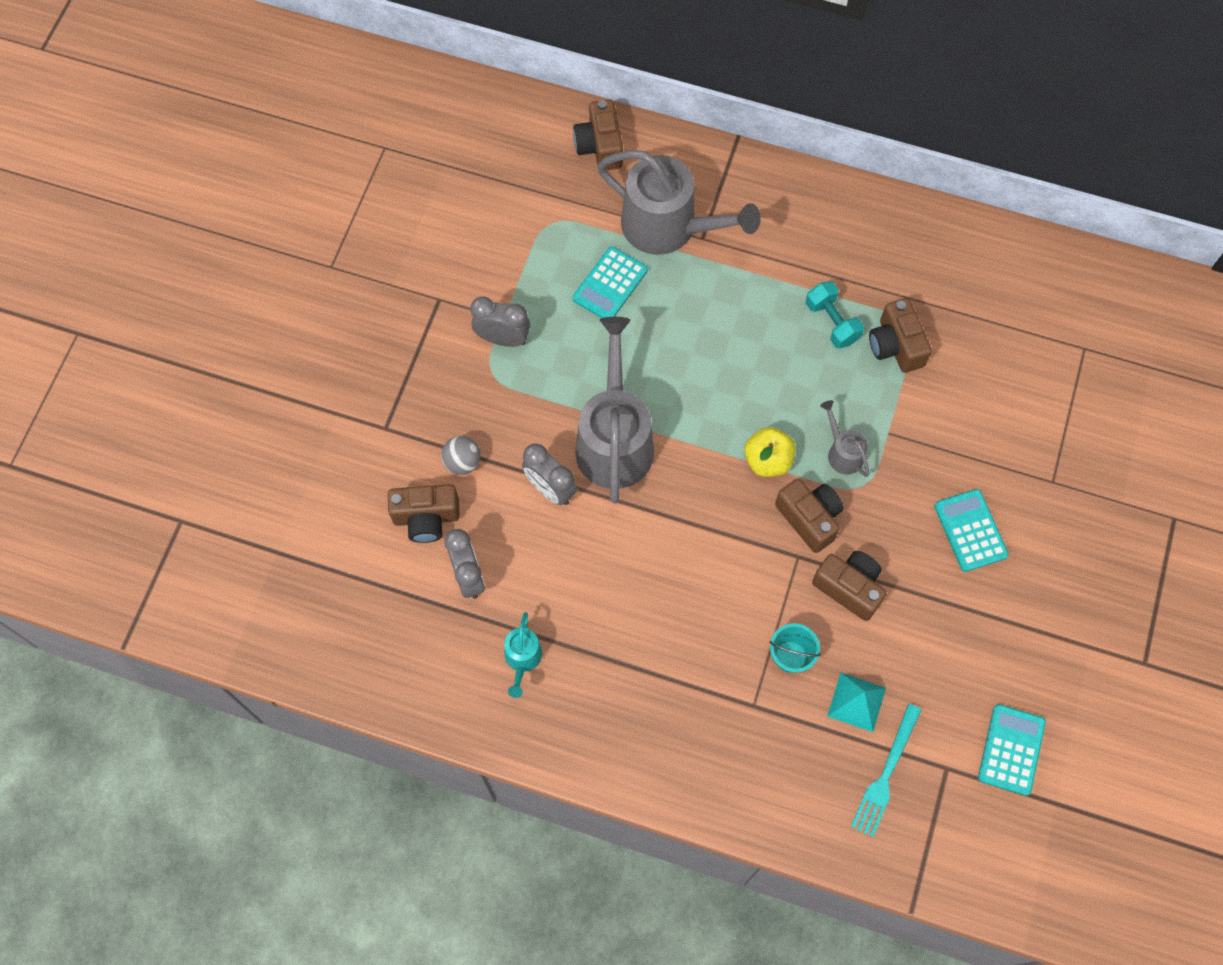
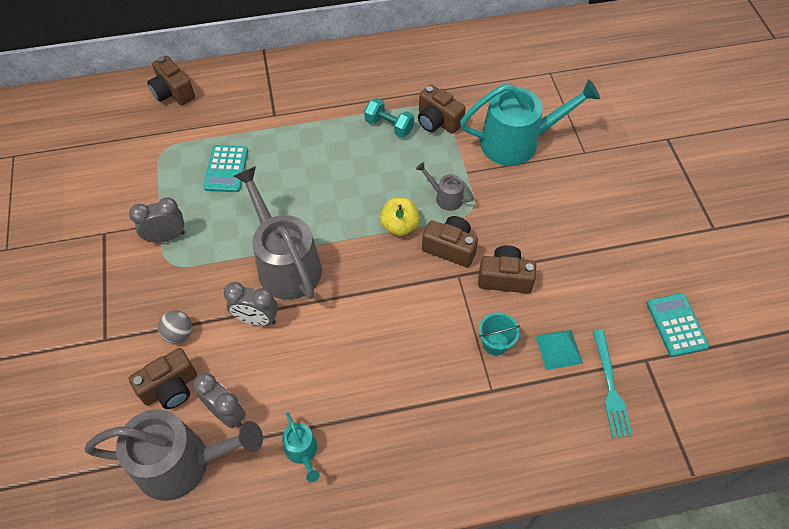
camera: 30 degrees left, 10 degrees down
(668, 227) = (247, 118): grey watering can -> grey watering can (182, 463)
(970, 530) = (556, 204): turquoise calculator -> none
(976, 424) = (517, 142): none -> turquoise watering can

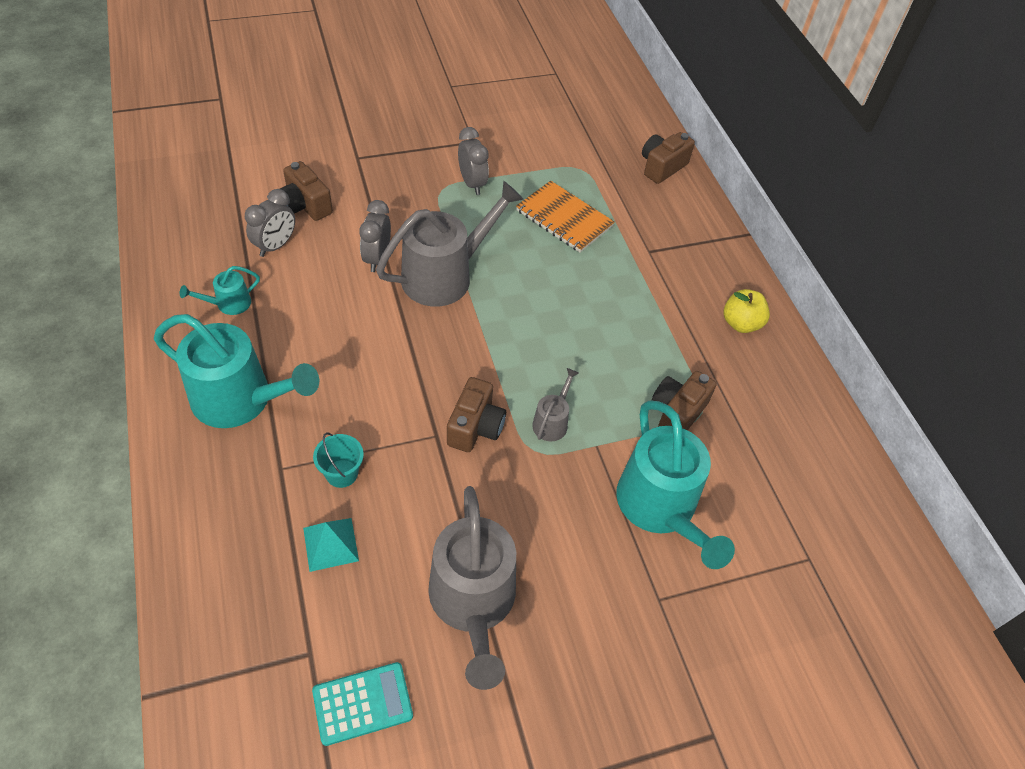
camera: 80 degrees right, 5 degrees down
(179, 334) = (362, 204): grey ball -> none
(182, 463) = (230, 221): grey watering can -> grey watering can (473, 602)
(226, 169) = (564, 219): turquoise calculator -> orange notebook
(389, 126) = (657, 360): turquoise dumbbell -> none
(399, 226) = (504, 375): yellow apple -> yellow apple (741, 323)
(420, 429) = (240, 400): none -> turquoise watering can
(504, 278) = (434, 486): brown camera -> none
(610, 387) = (274, 603): turquoise fork -> none

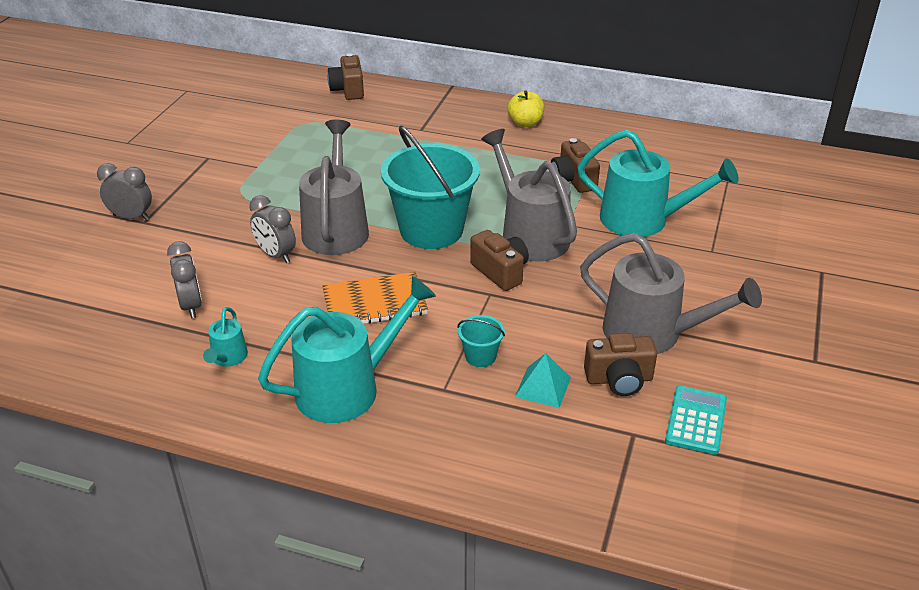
camera: 50 degrees left, 15 degrees down
(305, 205) = (163, 271): brown camera -> brown camera (619, 379)
(472, 183) = (254, 176): grey clock -> grey clock (131, 217)
(497, 342) = (431, 230): none -> turquoise bucket
(552, 422) = (530, 235): grey watering can -> grey watering can, size x2.18
(564, 219) = (345, 151): orange notebook -> orange notebook (374, 303)

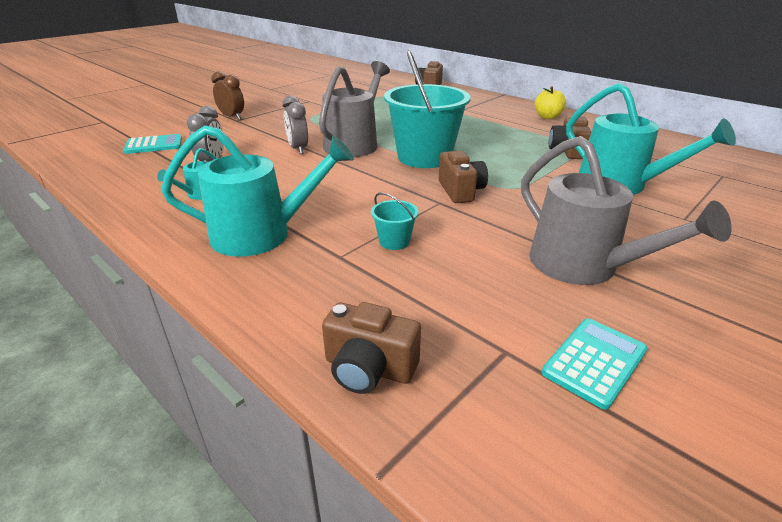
camera: 25 degrees right, 5 degrees down
(80, 297) = (154, 145): none -> turquoise calculator
(131, 217) = (232, 117): grey clock -> brown clock
(374, 303) = (339, 188): orange notebook -> none
(530, 235) = (505, 174): grey watering can -> none
(543, 387) = (434, 280): turquoise pyramid -> none
(619, 379) = (521, 295): brown camera -> brown camera (369, 368)

